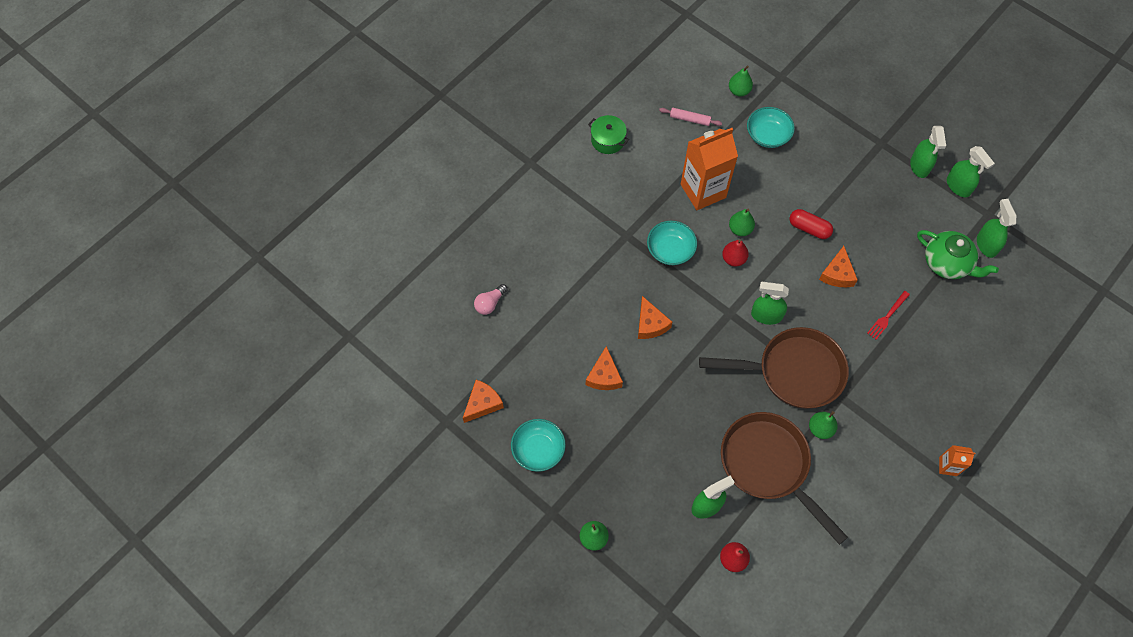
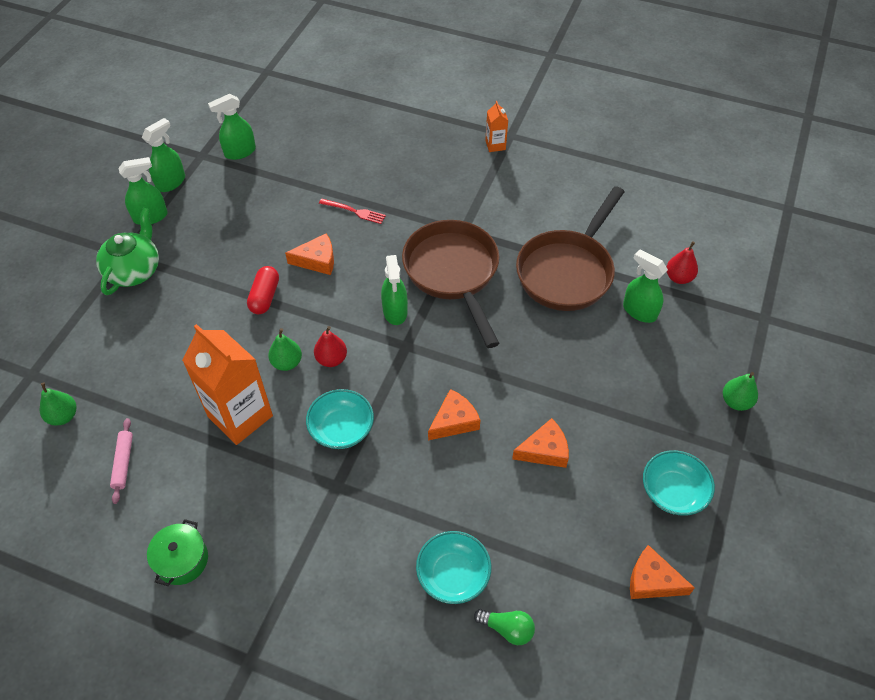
camera: 110 degrees left, 10 degrees down
(490, 303) = (507, 628): pink light bulb -> green light bulb
(767, 135) = (134, 367): turquoise bowl -> turquoise bowl (453, 575)
(820, 429) = (506, 239): green pear -> none
(947, 263) = (272, 177): green teapot -> green teapot (134, 270)

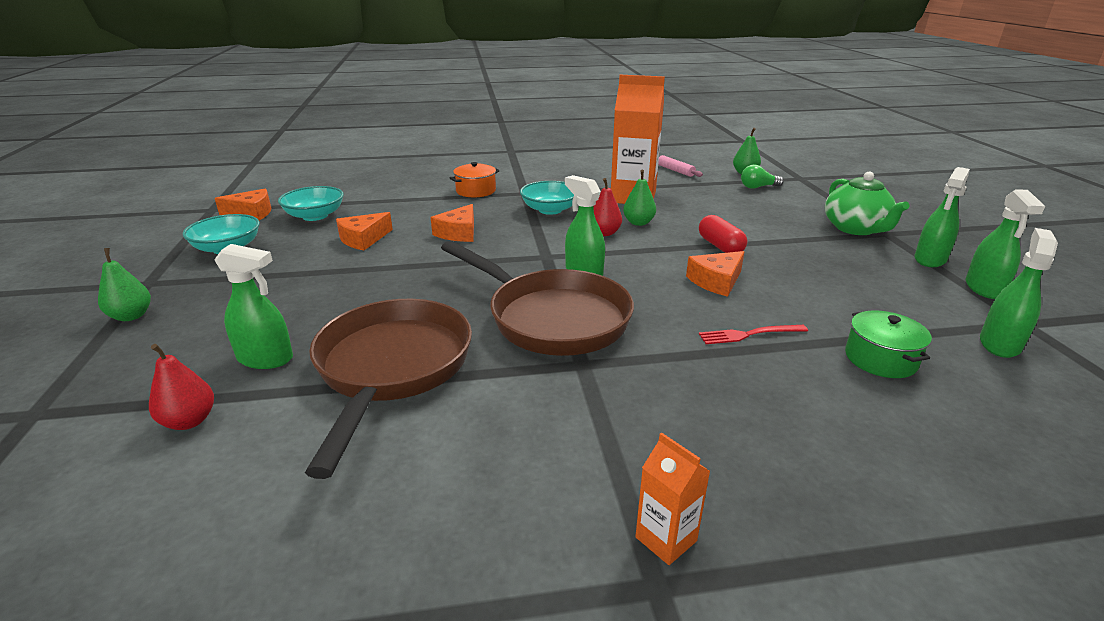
camera: 150 degrees right, 25 degrees down
(182, 560) = (587, 159): green pot -> green pot (880, 359)
(385, 520) = (476, 191): none -> orange pot
(453, 575) = (410, 187): turquoise bowl -> turquoise bowl (315, 216)
(507, 628) = (361, 182): green light bulb -> green light bulb (758, 187)

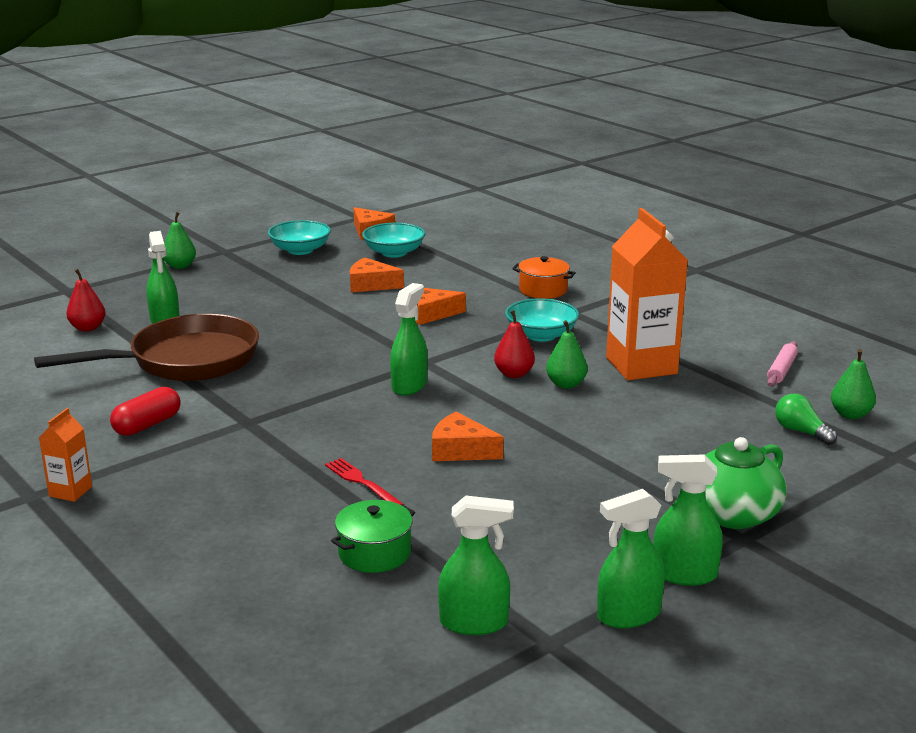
camera: 60 degrees right, 5 degrees down
(551, 318) = (308, 393): brown pan -> none
(720, 246) = (556, 438): red capsule -> red capsule (147, 425)

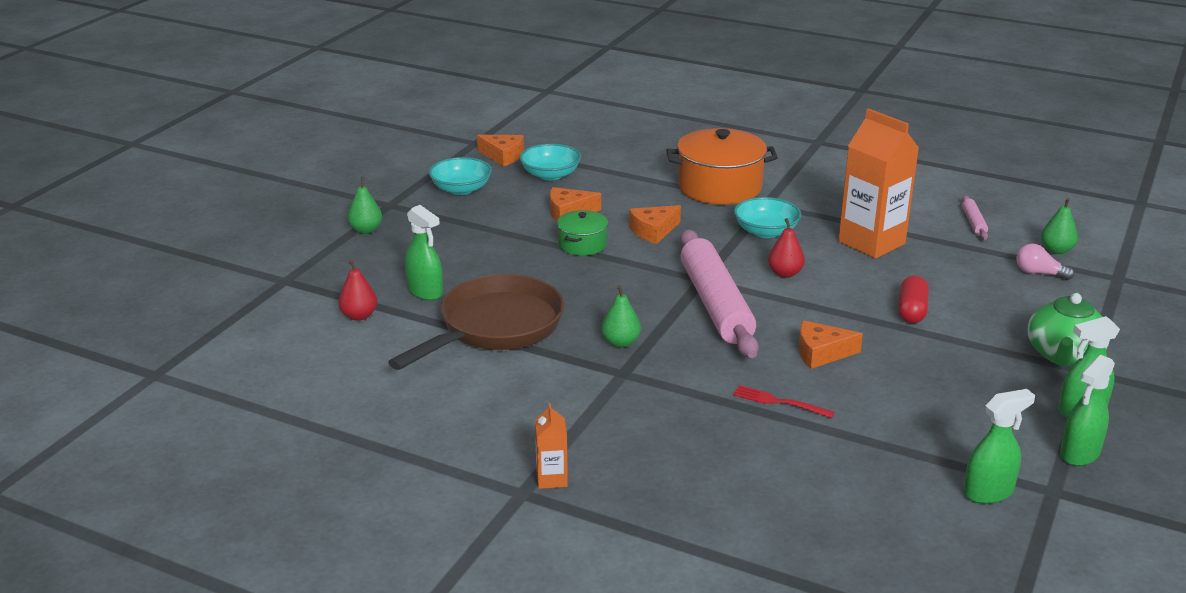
camera: 25 degrees left, 5 degrees up
(147, 425) = (540, 398): red capsule -> red capsule (912, 311)
(374, 553) = (857, 459): green pot -> green pot (582, 244)
(409, 385) = (715, 304): green spray bottle -> pink rolling pin
(543, 290) = (719, 187): orange pot -> orange pot, size x1.88
(566, 384) = (834, 273): green pear -> green pear (620, 342)
(801, 432) = (1039, 273): green light bulb -> pink light bulb

